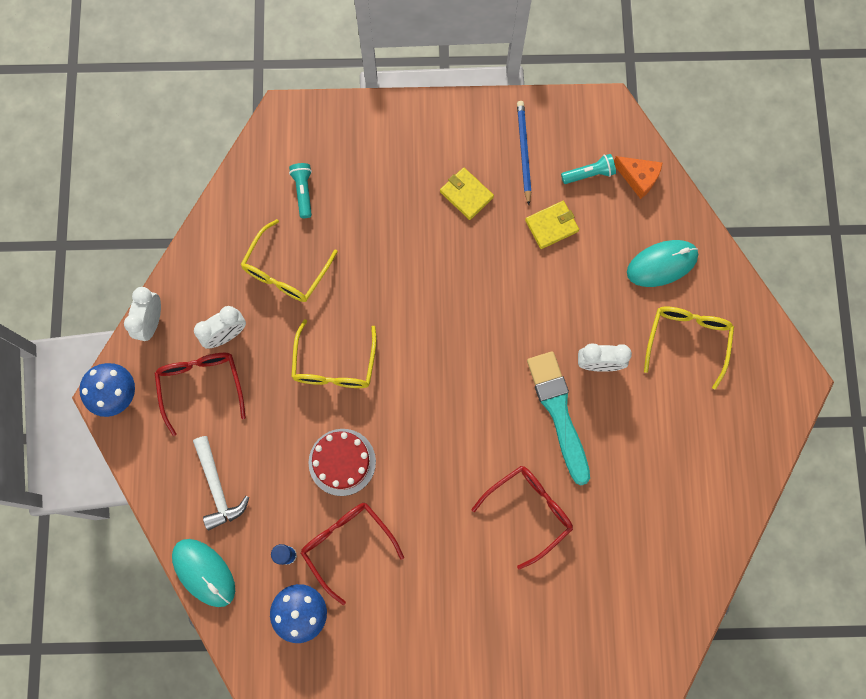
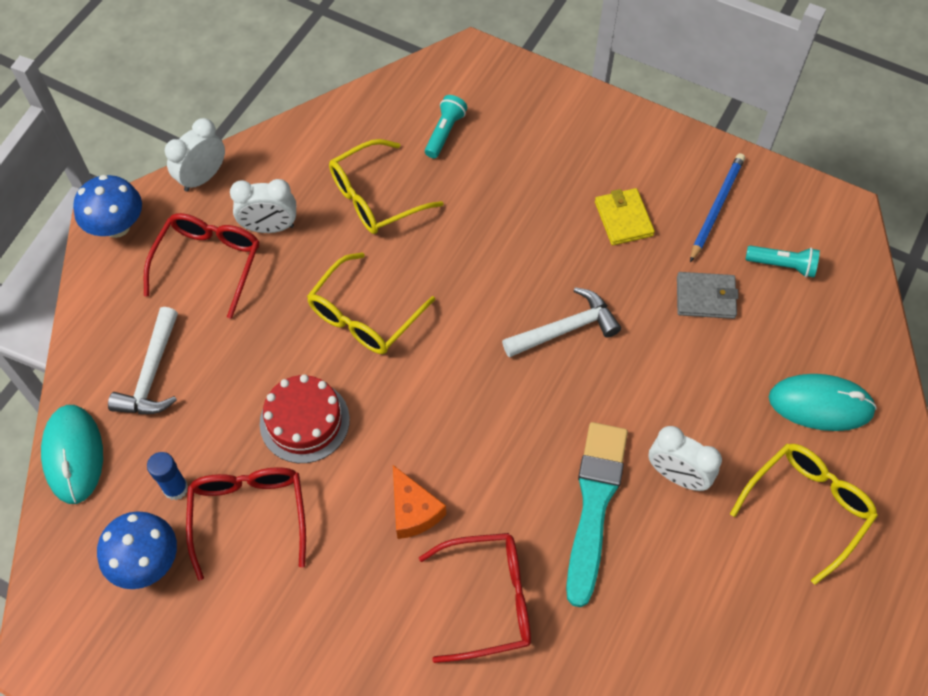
camera: 30 degrees right, 15 degrees down
(474, 300) = (566, 329): none -> white hammer
(551, 226) = (705, 297): yellow wallet -> grey wallet
(638, 178) = (841, 297): orange cheese -> orange cheese (413, 510)

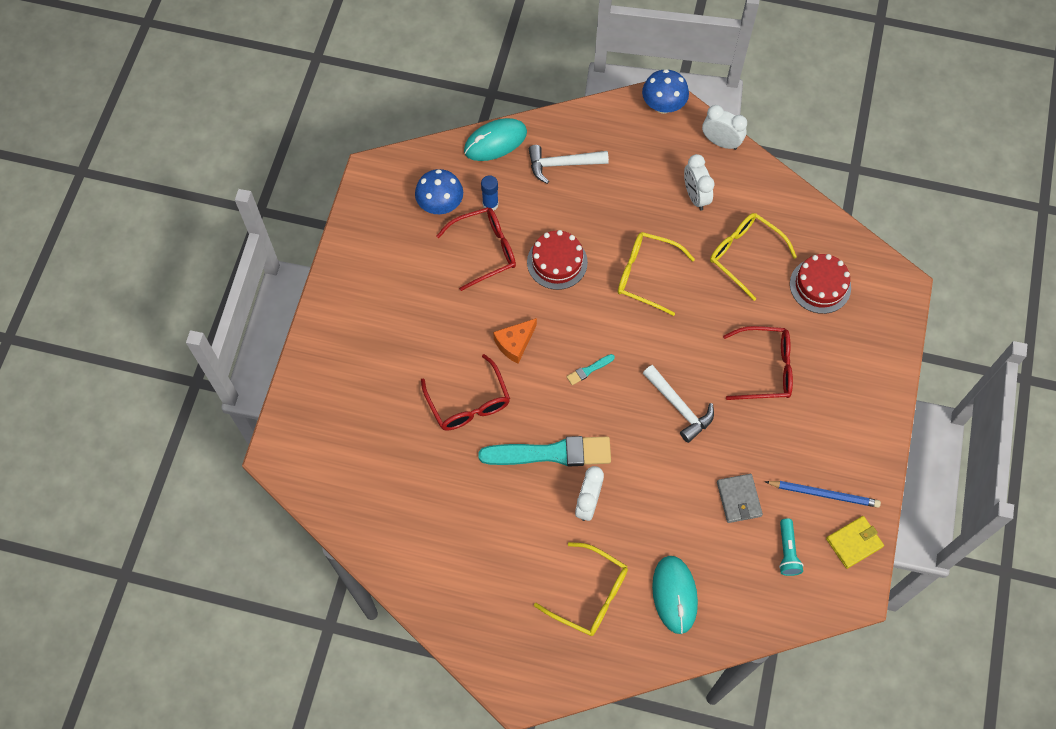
camera: 75 degrees right, 5 degrees up
(208, 264) = (653, 169): red glasses -> red glasses (764, 368)
(444, 132) = (820, 285): turquoise flashlight -> red cake
(483, 423) = (589, 370): none -> turquoise brush
(623, 219) = (788, 428): yellow wallet -> yellow wallet (854, 542)

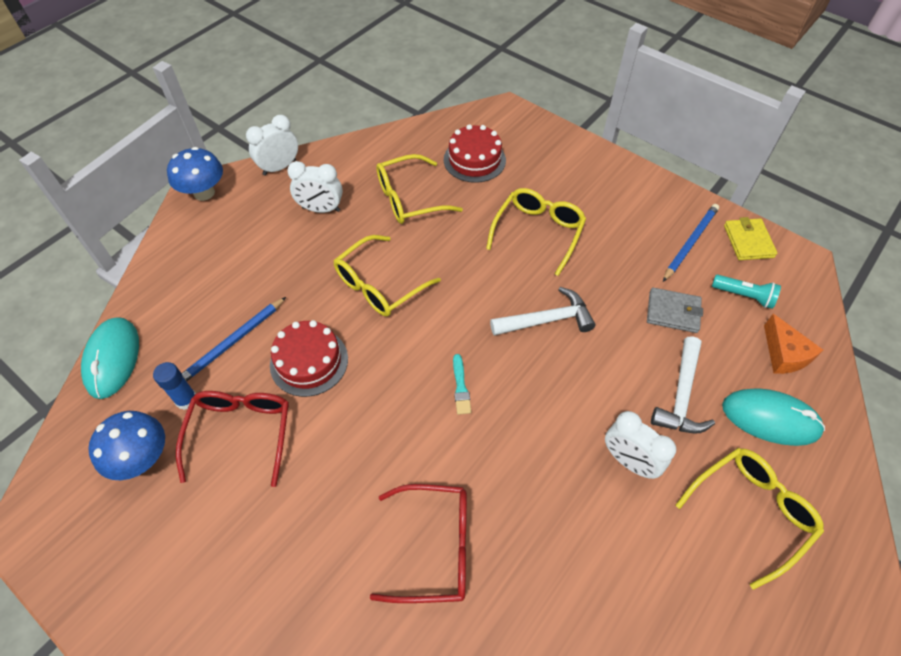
camera: 65 degrees left, 10 degrees down
(515, 343) = (384, 453): orange cheese -> orange cheese (784, 354)
(546, 206) = (232, 342): none -> blue pencil
(551, 453) = (548, 475): turquoise brush -> none
(562, 164) = (195, 305): white hammer -> white hammer (681, 396)
(764, 368) = (538, 233): red glasses -> yellow glasses

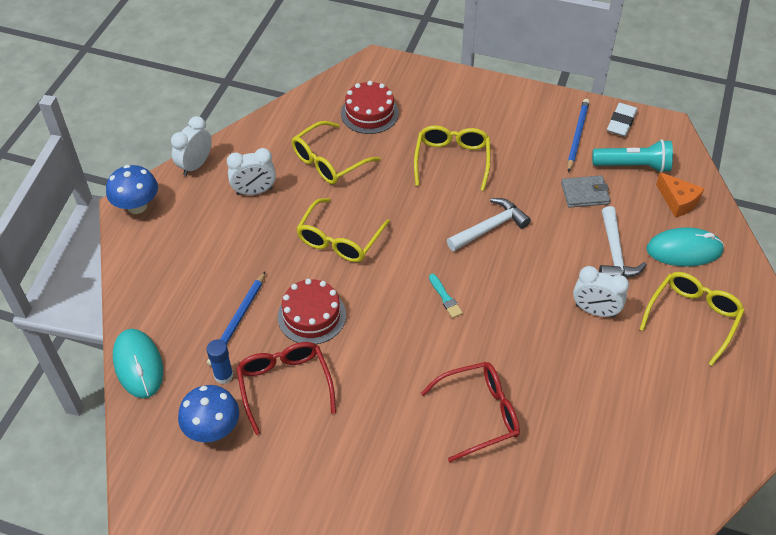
camera: 20 degrees left, 5 degrees down
(744, 296) = (633, 166): turquoise flashlight -> turquoise flashlight, size x1.51
(748, 241) = (621, 122): yellow wallet -> white eraser

